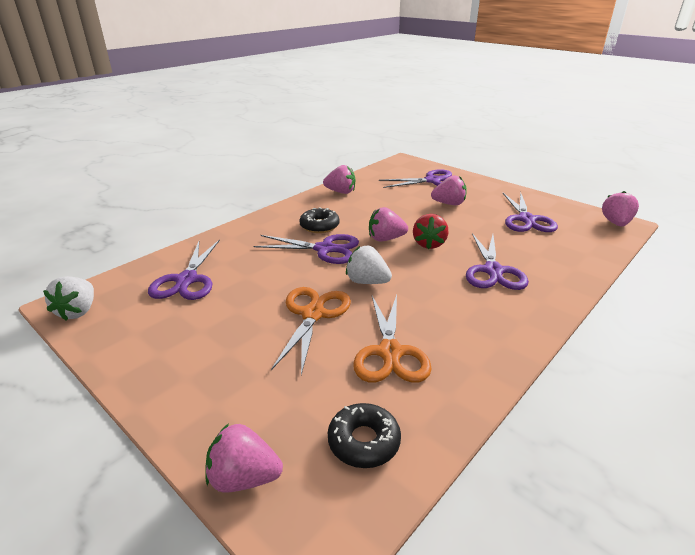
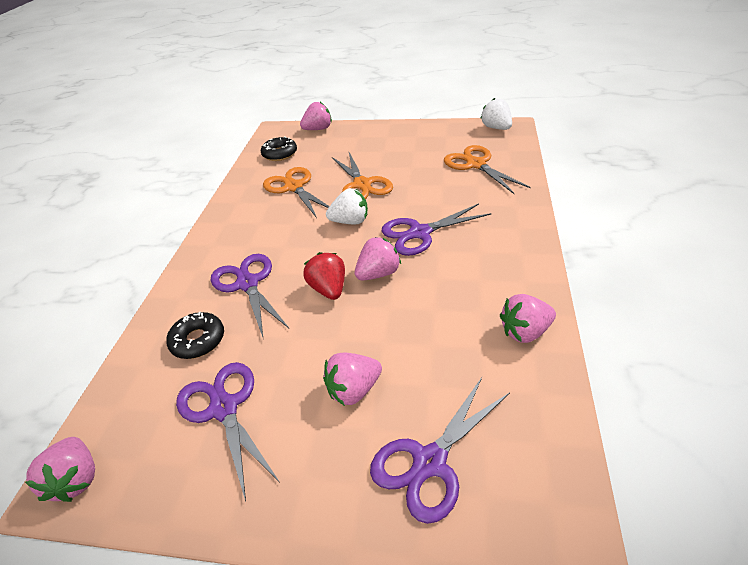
camera: 150 degrees right, 10 degrees up
(187, 280) = (476, 164): purple scissors -> orange scissors
(319, 226) = (462, 256): black donut -> black donut (198, 340)

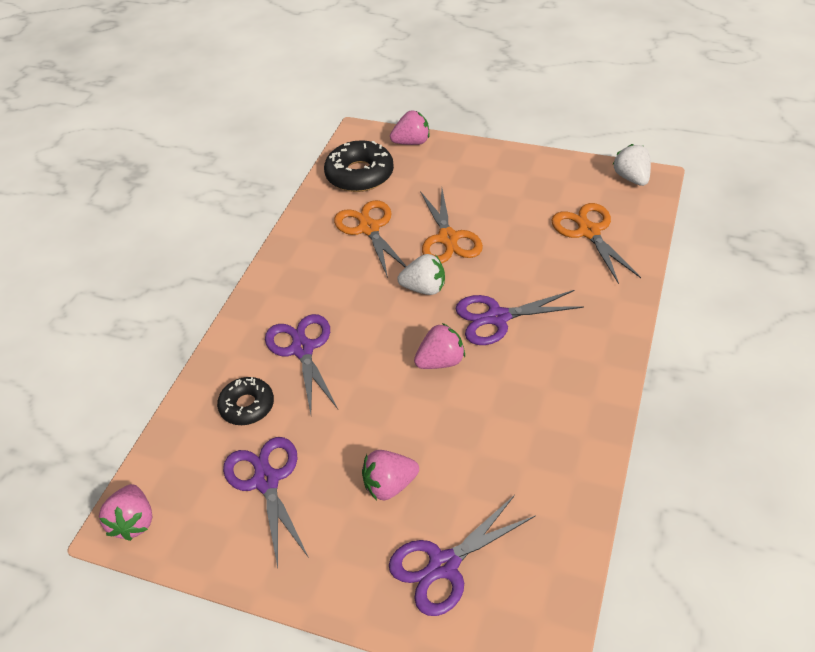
camera: 10 degrees right, 5 degrees up
(280, 154) = (359, 174): black donut -> black donut, size x1.58
(329, 289) = (385, 371): red strawberry -> none
(525, 331) = (572, 456): pink strawberry -> none

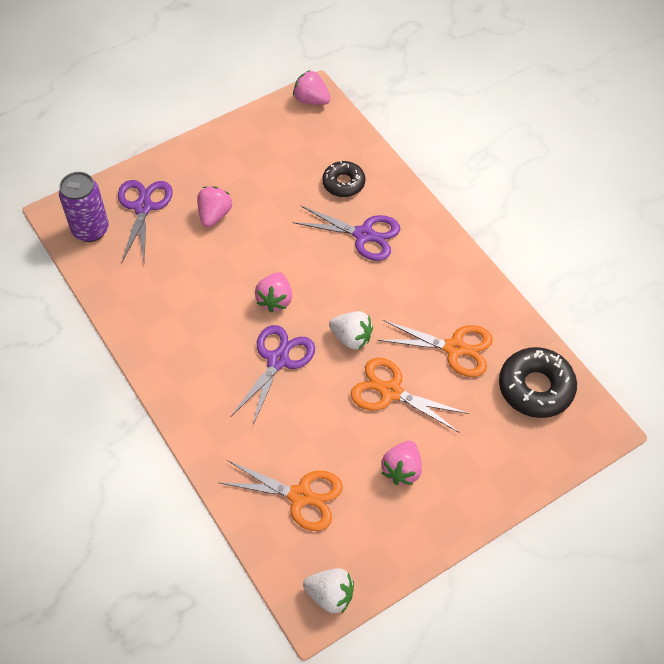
camera: 125 degrees right, 10 degrees up
(266, 481) = (278, 164): purple scissors -> none
(412, 142) = (551, 460): pink strawberry -> pink strawberry (402, 470)
(424, 288) = (351, 338): white strawberry -> white strawberry turned 105 degrees counterclockwise
(526, 593) = (90, 230): none -> purple can

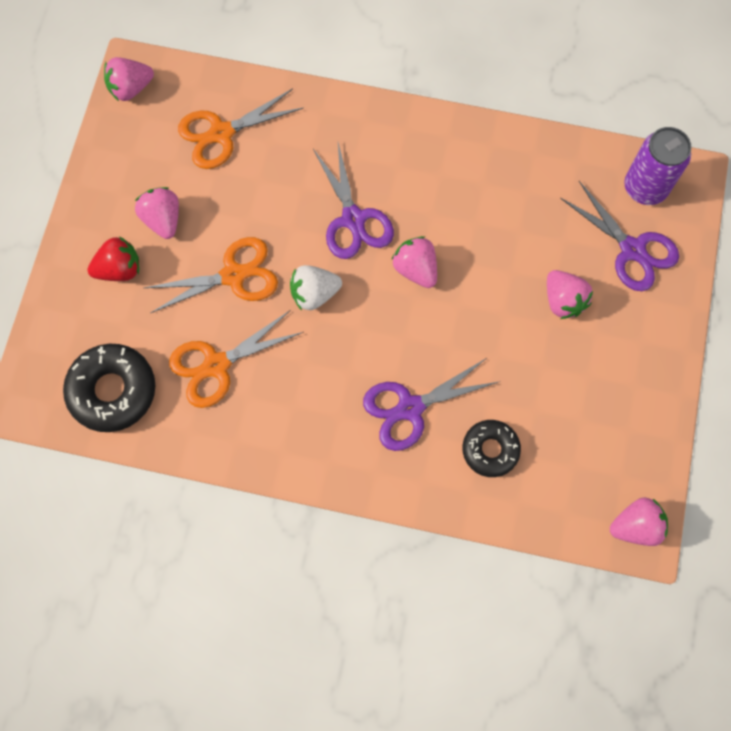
camera: 135 degrees right, 15 degrees up
(330, 595) = (131, 88): white strawberry -> pink strawberry
(463, 461) = (119, 269): none -> red strawberry

